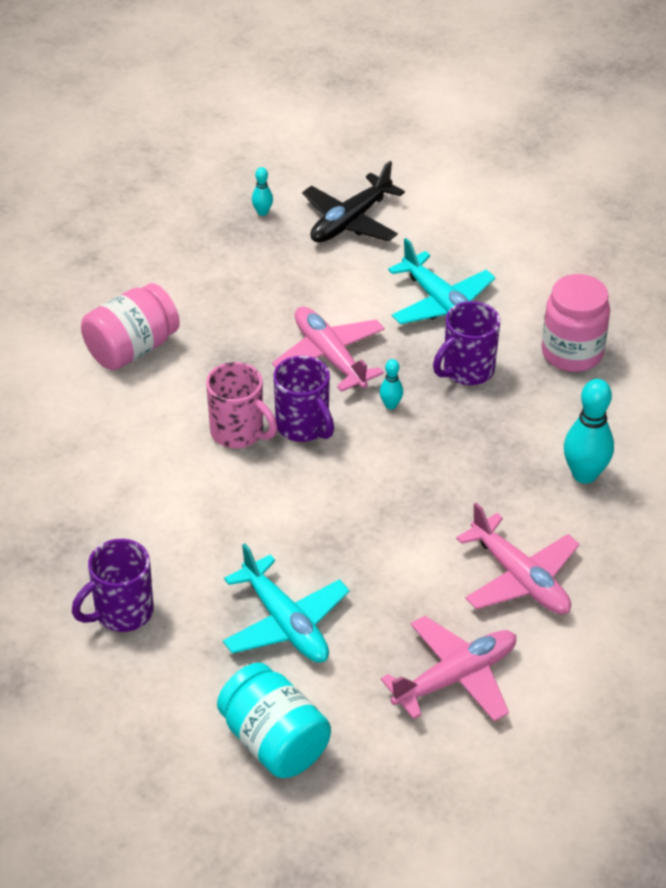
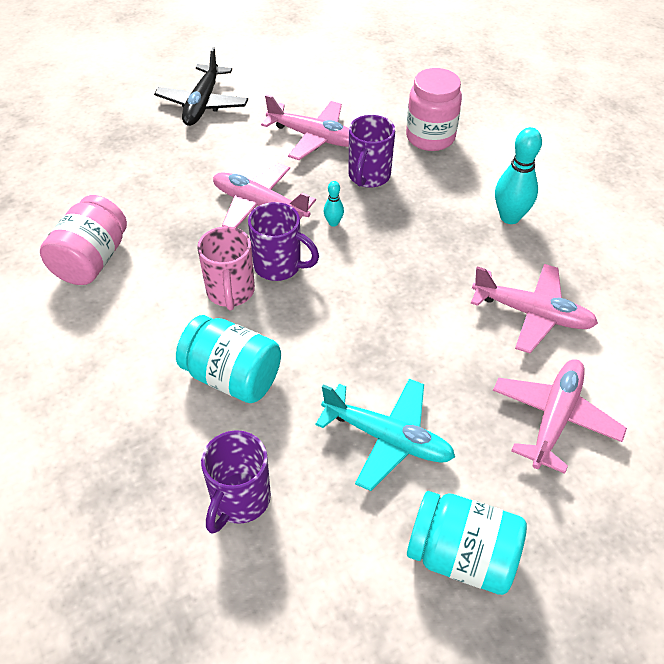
camera: 30 degrees left, 5 degrees up
(186, 510) = (232, 377): none -> turquoise jar
(239, 433) = (230, 292): pink mug -> pink mug turned 75 degrees clockwise
(262, 212) = (130, 120): turquoise bowling pin -> none
(442, 304) = (314, 137): turquoise plane -> pink plane

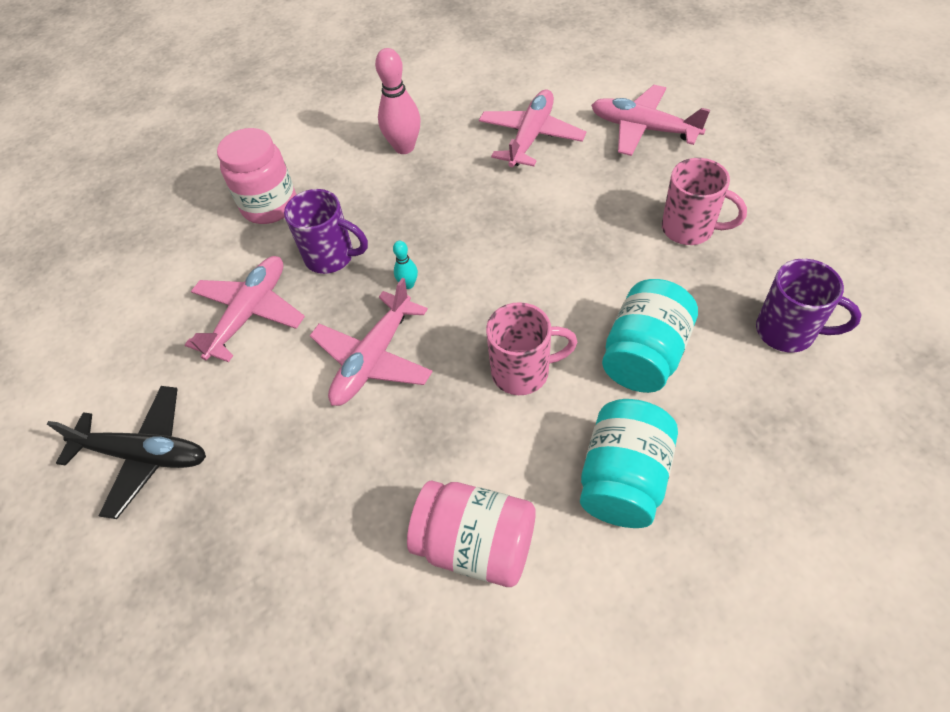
camera: 85 degrees left, 5 degrees up
(279, 266) = (479, 328): purple mug -> none
(388, 438) = (690, 229): turquoise plane -> pink mug
(461, 556) = (788, 183): turquoise jar -> turquoise jar (623, 478)
(510, 217) = (404, 147): turquoise bowling pin -> pink bowling pin

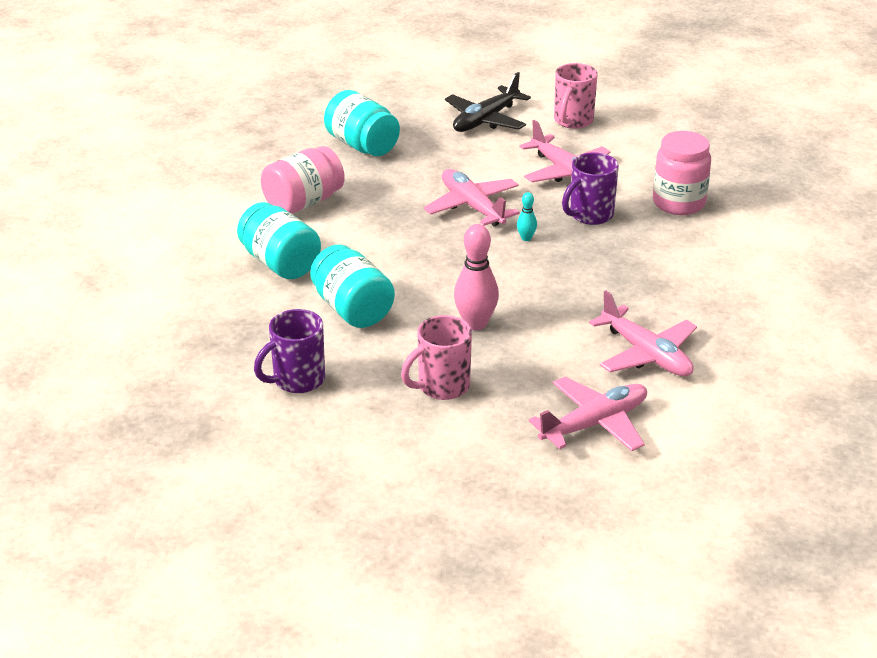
camera: 115 degrees right, 20 degrees down
(283, 568) = (362, 145): none -> turquoise jar
(404, 147) = (696, 283): pink bowling pin -> pink bowling pin (475, 324)
(523, 372) = (396, 257): pink mug -> pink mug (572, 121)

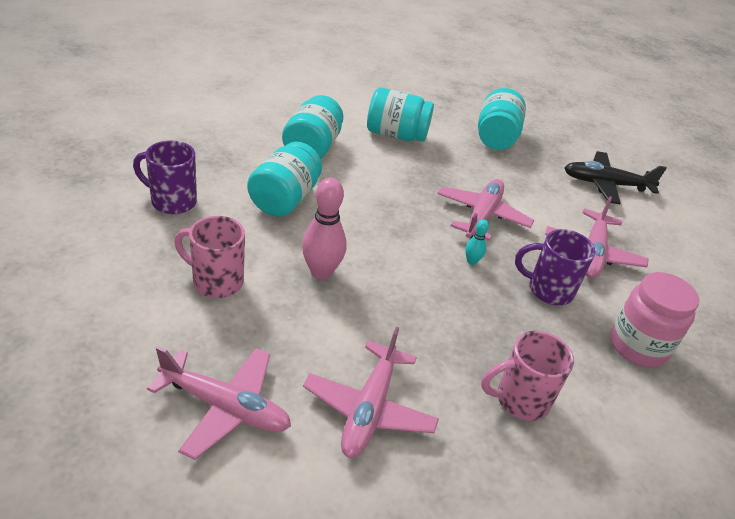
camera: 50 degrees right, 5 degrees up
(303, 203) = (396, 135): pink jar -> turquoise jar
(572, 121) = (670, 232): pink mug -> pink mug (520, 400)

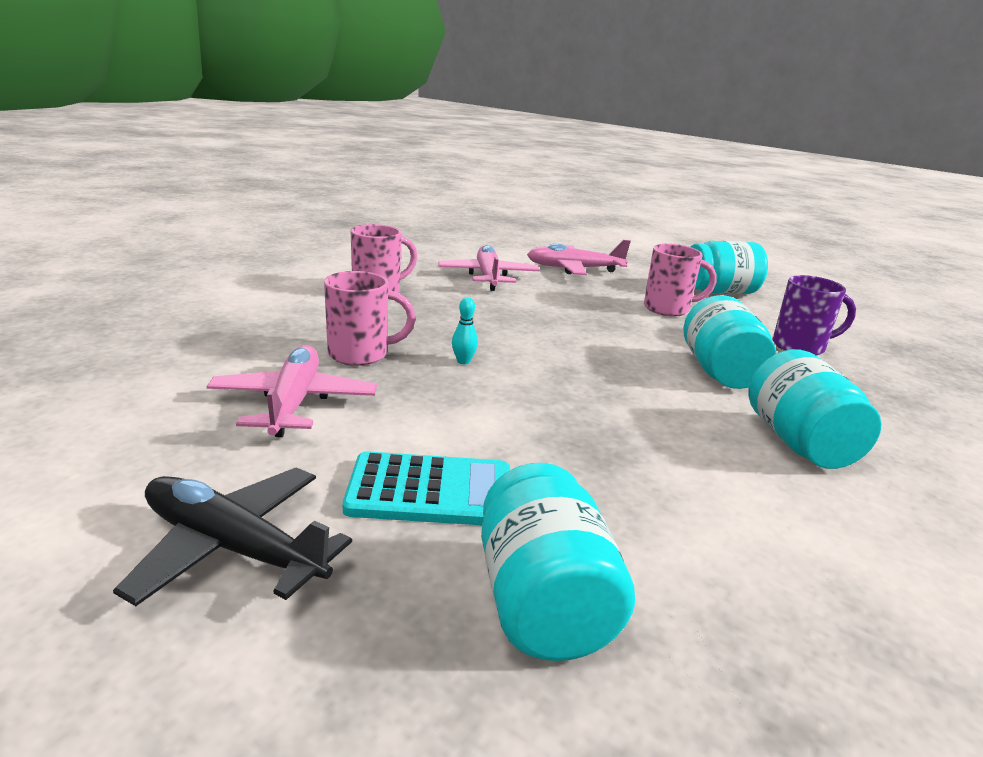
camera: 160 degrees right, 15 degrees down
(321, 272) = (601, 327): pink bowling pin -> none
(396, 135) = (734, 518): turquoise jar -> turquoise jar (719, 292)
(482, 216) = (478, 412): pink plane -> none
(524, 182) = (430, 491): none -> turquoise calculator
(548, 290) = (361, 354): purple mug -> pink mug
(605, 184) = (232, 547): black plane -> black plane turned 135 degrees counterclockwise
(638, 346) = (253, 331): pink jar -> none

